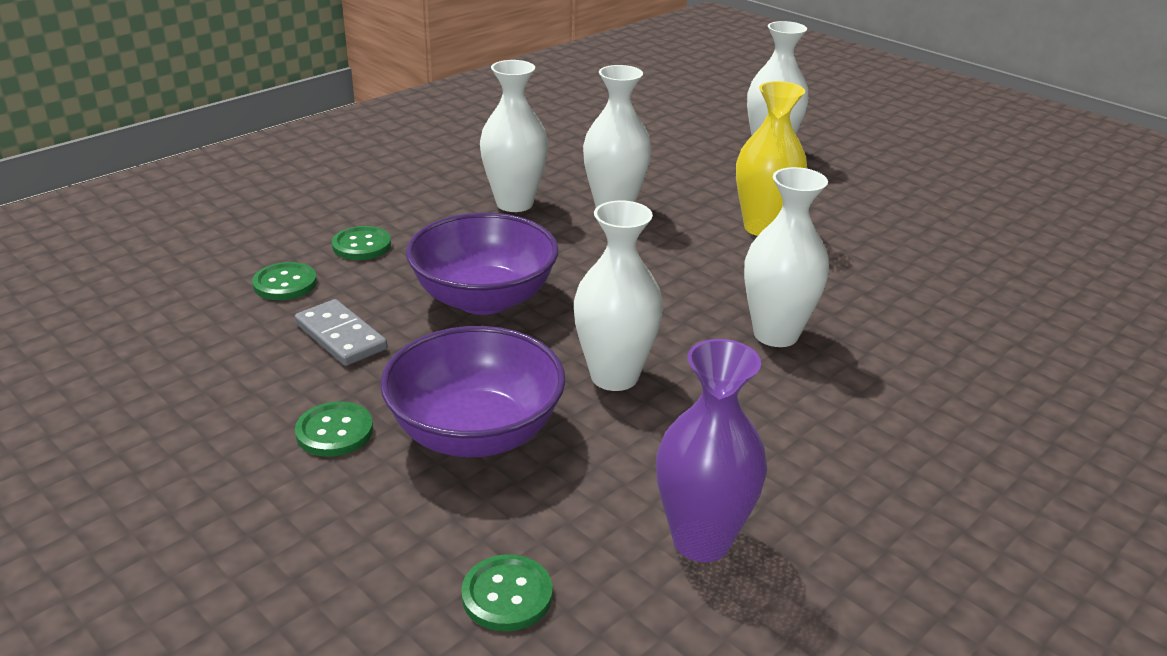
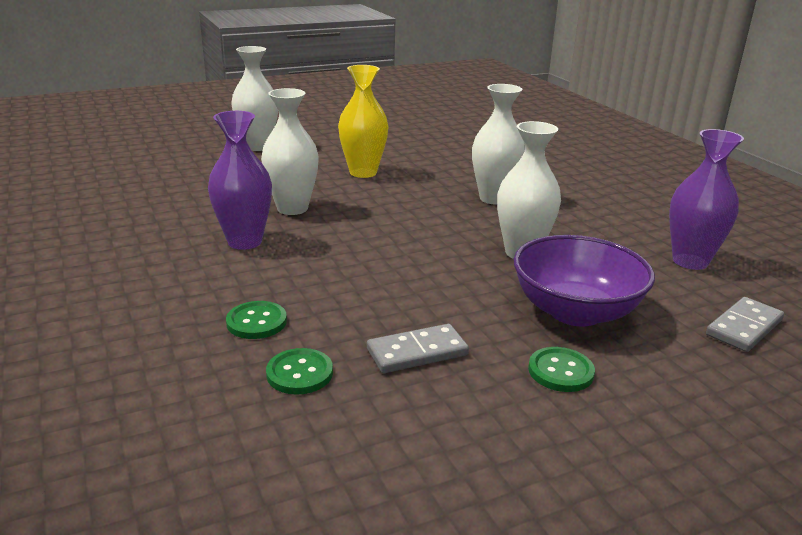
camera: 70 degrees left, 5 degrees down
(484, 298) = (393, 279): purple bowl -> none
(507, 595) = (744, 327): green button -> grey domino
(514, 203) = (245, 241): white vase -> purple vase

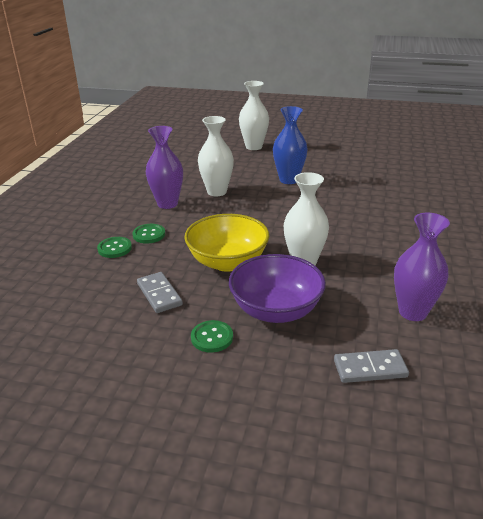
camera: 40 degrees right, 5 degrees up
(299, 373) = (97, 281): green button -> green button (149, 234)
(363, 172) = (288, 180): yellow vase -> blue vase
(417, 352) = (159, 294): grey domino -> grey domino turned 45 degrees clockwise
(439, 282) = (227, 262): none -> yellow bowl
(494, 198) = (344, 221): white vase -> none

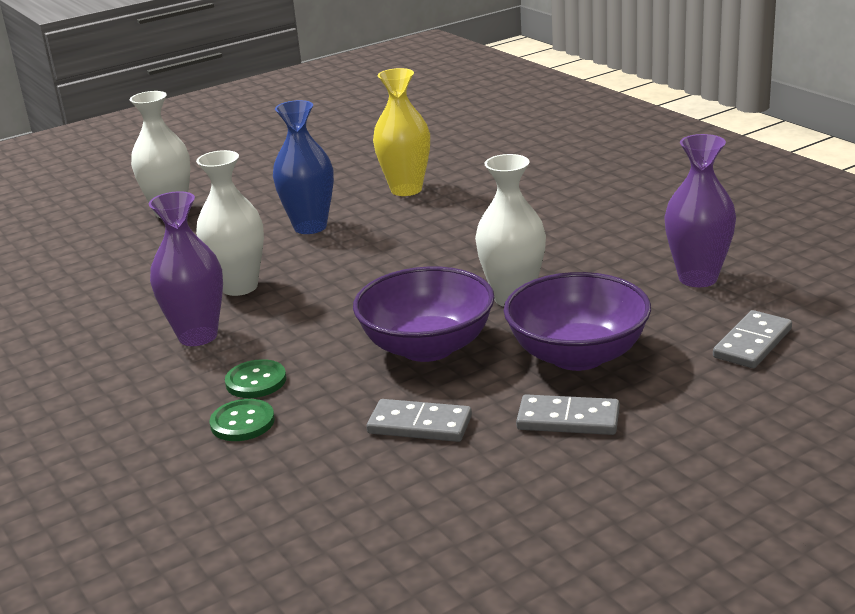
camera: 45 degrees left, 5 degrees down
(212, 337) = (568, 419): green button -> grey domino
(227, 262) = (427, 347): yellow bowl -> purple bowl
(359, 183) = (406, 189): none -> yellow vase

